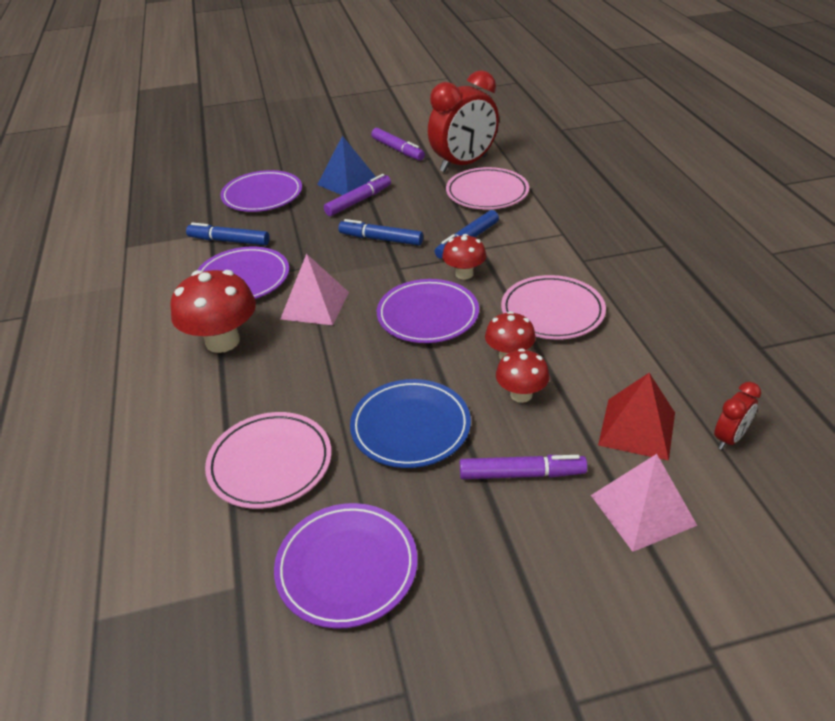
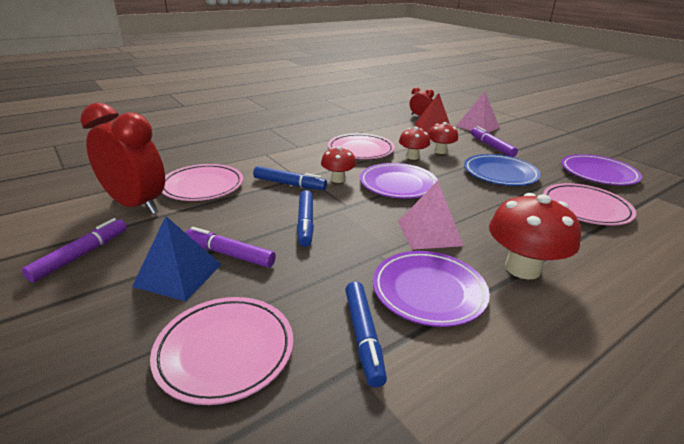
camera: 115 degrees left, 10 degrees down
(262, 195) = (225, 351): purple plate -> pink plate

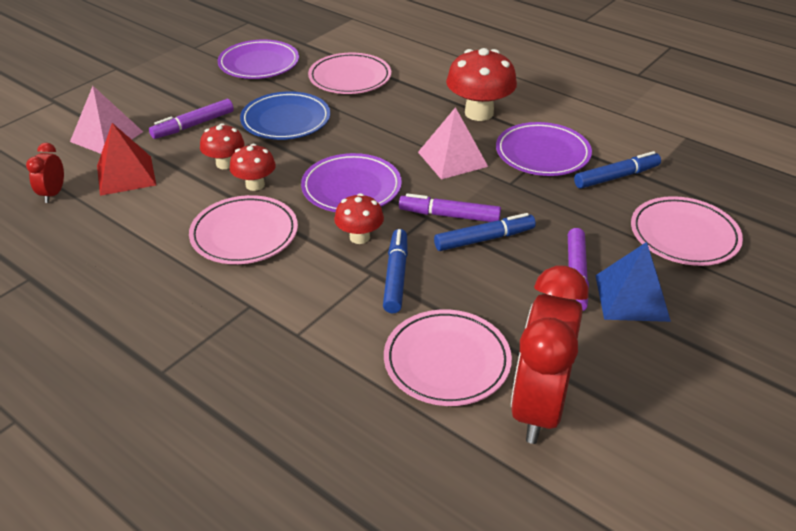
camera: 105 degrees left, 10 degrees up
(81, 255) = (664, 391): purple marker -> purple marker (449, 215)

